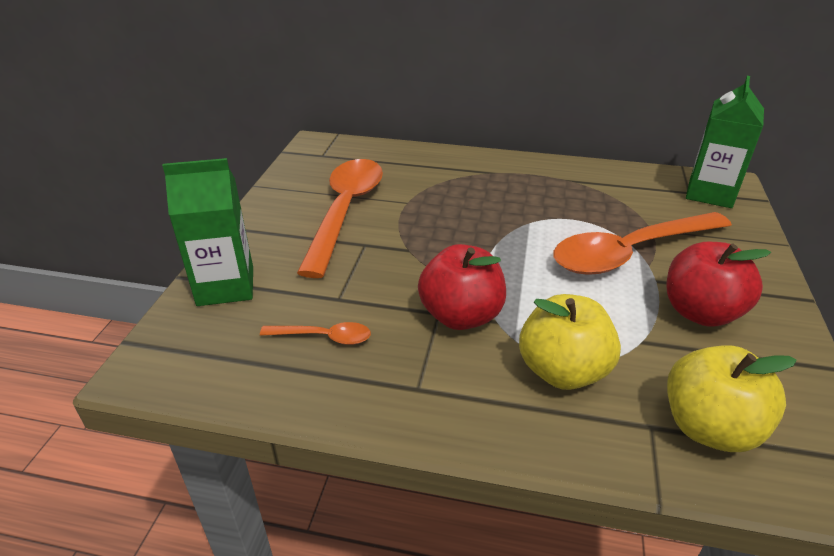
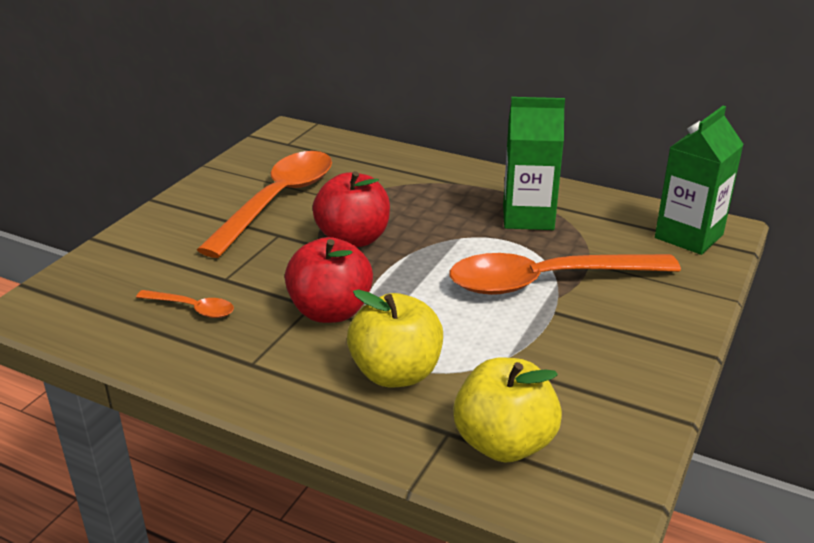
camera: 15 degrees right, 5 degrees down
(225, 286) = (129, 252): green carton -> green carton (528, 217)
(700, 312) = (578, 347): red apple -> red apple (353, 239)

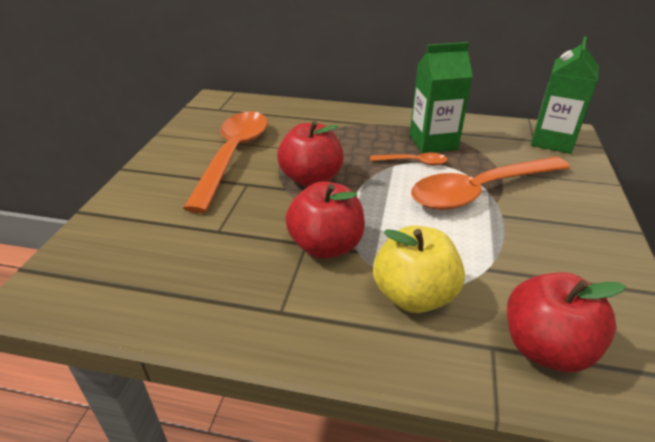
camera: 15 degrees left, 5 degrees up
(192, 308) = (200, 265): orange spoon -> orange spoon (413, 162)
(504, 443) = (545, 348): yellow apple -> red apple

